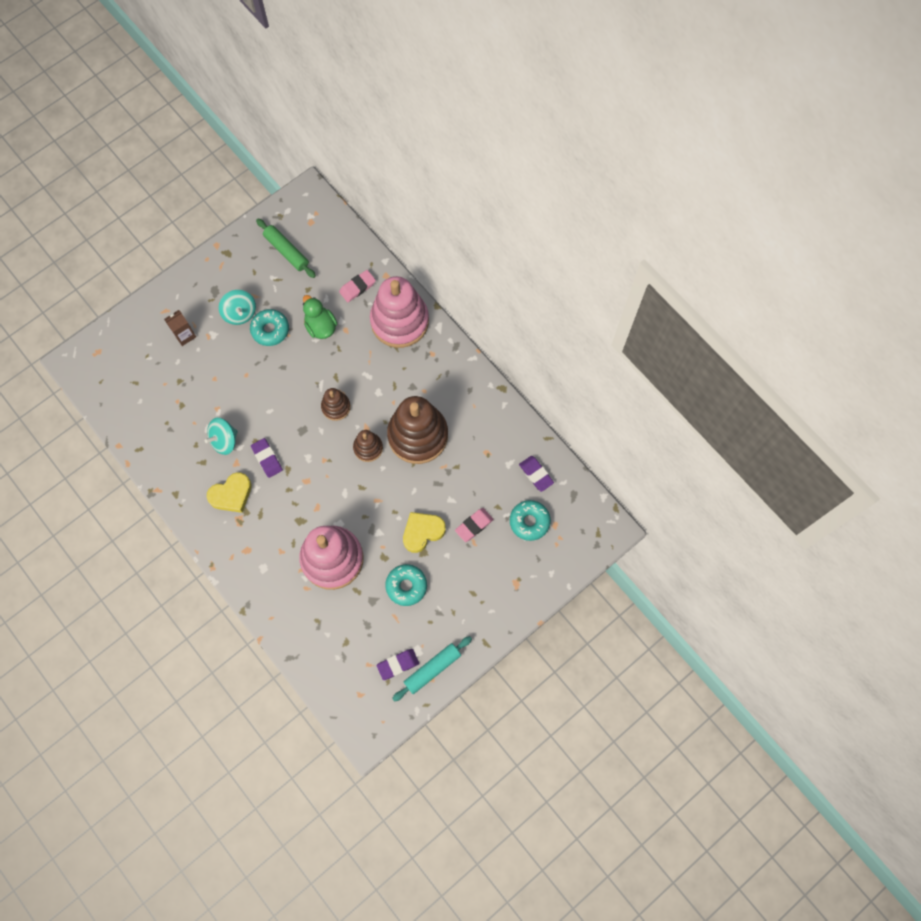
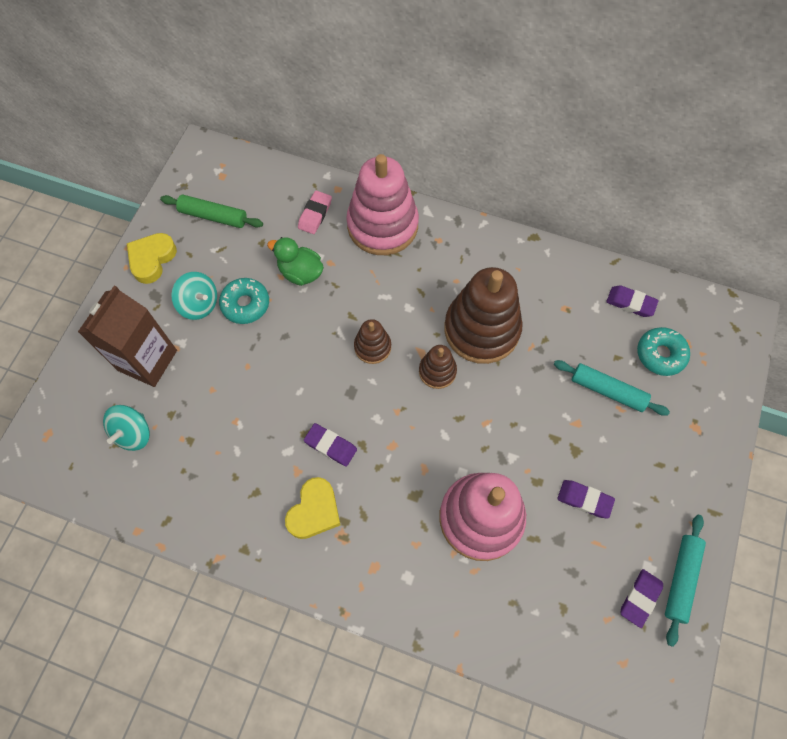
camera: 30 degrees left, 5 degrees down
(184, 335) = (147, 360): brown carton -> brown carton, size x1.98
(224, 440) = (267, 453): turquoise spinning top -> turquoise spinning top (133, 433)
(406, 586) = (584, 500): turquoise donut -> purple eraser
(422, 532) = (559, 429): yellow heart -> yellow heart (152, 259)
(474, 525) = (607, 391): pink eraser -> turquoise rolling pin

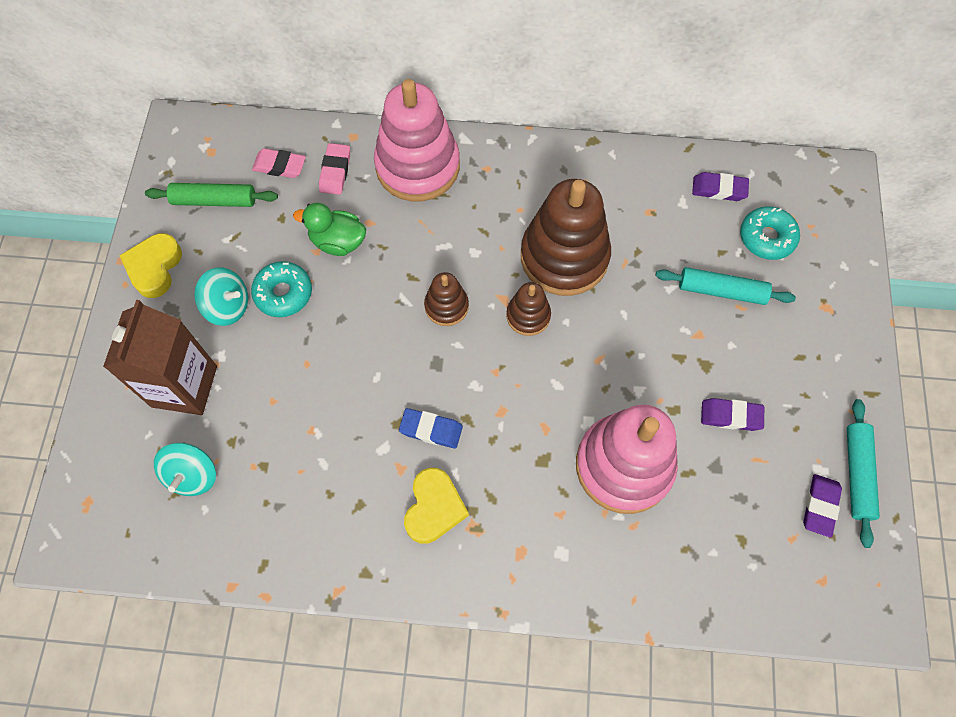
camera: 15 degrees left, 0 degrees up
(272, 200) = (279, 166): none -> pink eraser
(330, 446) = (431, 430): purple eraser -> blue eraser

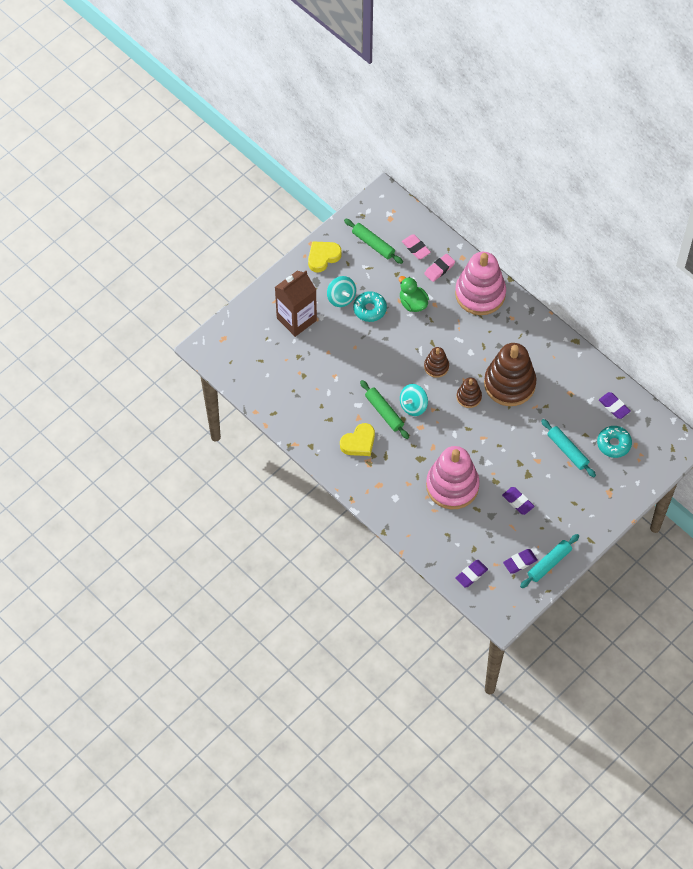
camera: 40 degrees right, 5 degrees down
(192, 475) = (272, 358): turquoise spinning top -> turquoise spinning top (413, 405)
(431, 430) = (384, 412): blue eraser -> green rolling pin
(777, 586) = (471, 575): none -> purple eraser

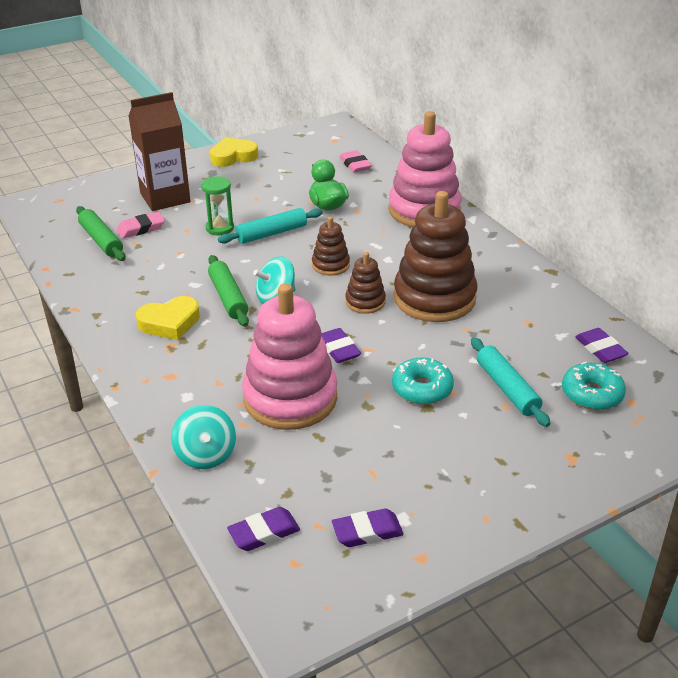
camera: 15 degrees right, 25 degrees down
(341, 298) = (235, 189): turquoise spinning top -> turquoise spinning top (206, 454)
(349, 344) = (220, 228): none -> green hourglass
(369, 309) = (266, 203): turquoise donut -> turquoise donut (422, 388)
(373, 244) = (302, 155): green rolling pin -> green rolling pin (101, 240)
(439, 269) = (377, 184): pink eraser -> pink eraser (141, 228)
(518, 502) = (396, 440): purple eraser -> purple eraser (338, 349)
(549, 563) = (425, 545): turquoise rolling pin -> turquoise rolling pin (271, 233)

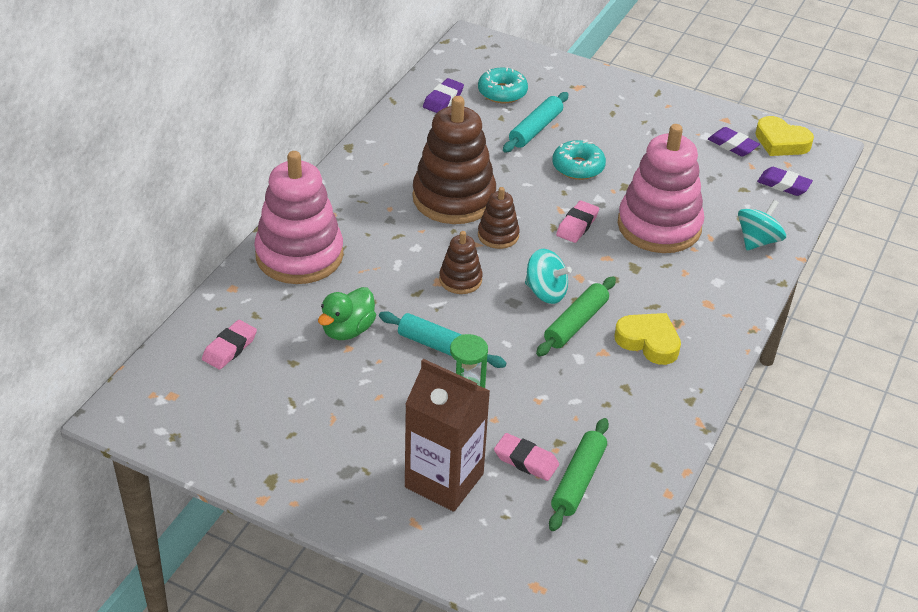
camera: 125 degrees left, 5 degrees up
(233, 157) = (289, 473): yellow heart -> yellow heart (781, 142)
(338, 349) = (577, 225): purple eraser -> pink eraser

